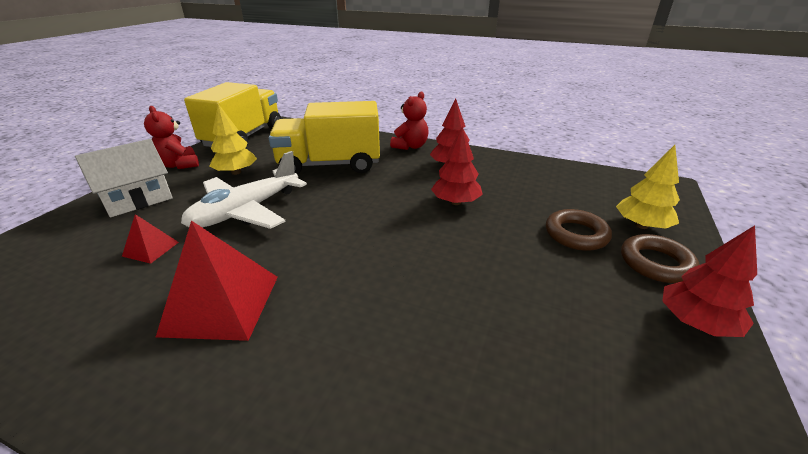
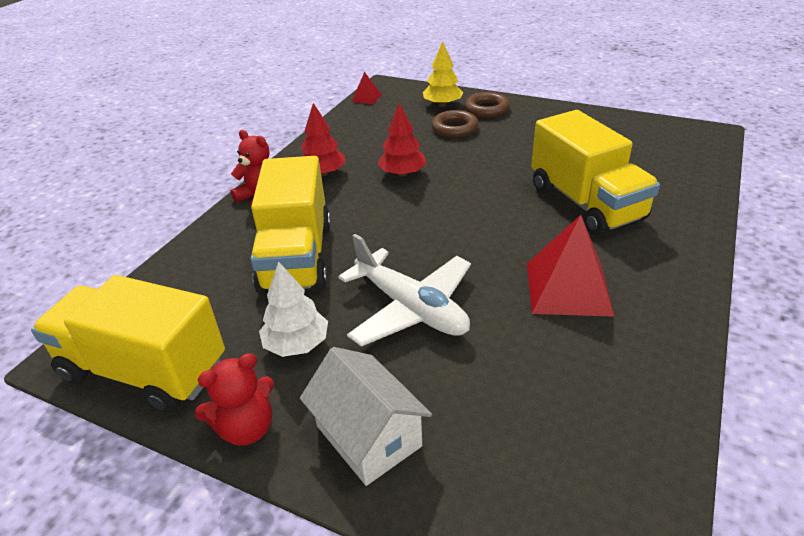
camera: 85 degrees left, 5 degrees up
(151, 249) = (494, 368): red pyramid -> red pyramid (366, 98)
(236, 172) = (297, 344): yellow tree -> white tree
(392, 345) = (586, 203): none -> yellow truck
(695, 322) = (539, 110): red tree -> none

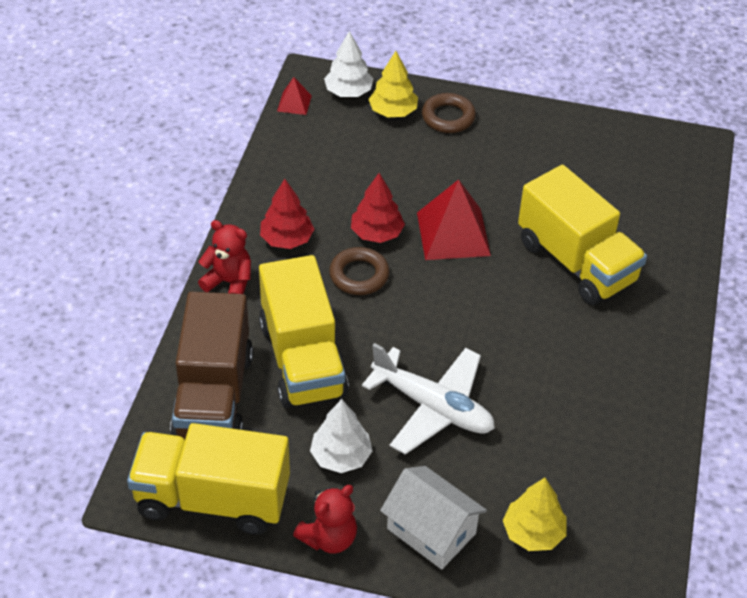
camera: 15 degrees left, 10 degrees up
(199, 279) = (214, 396): none -> brown truck
(411, 94) = (348, 92): none -> white tree
(454, 128) = (417, 154): brown ring -> brown ring (359, 275)
(495, 455) = (533, 533): none -> yellow tree
(568, 288) = (570, 369): red pyramid -> red pyramid (453, 233)

